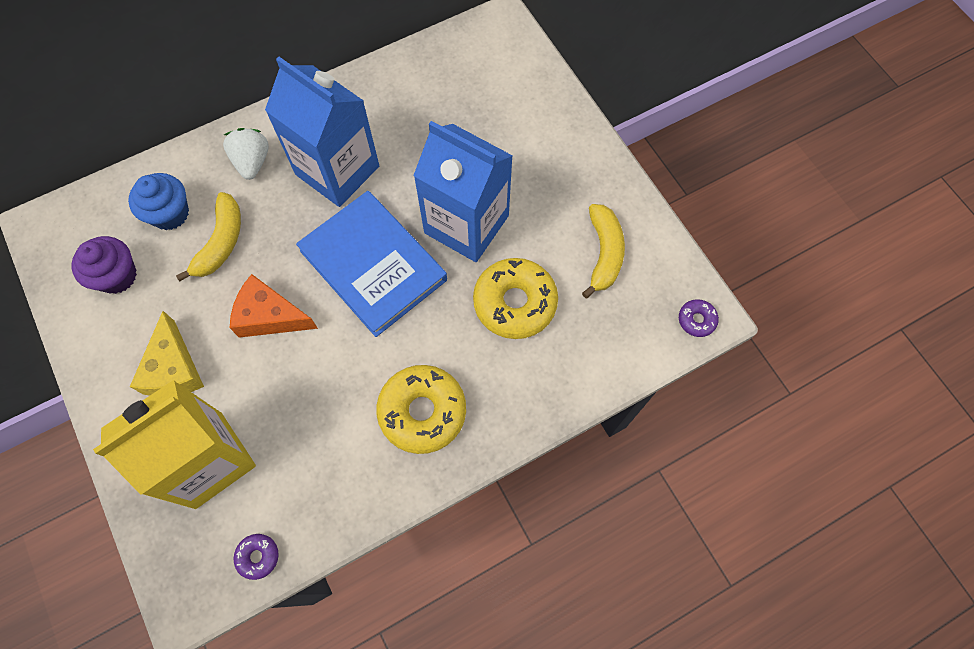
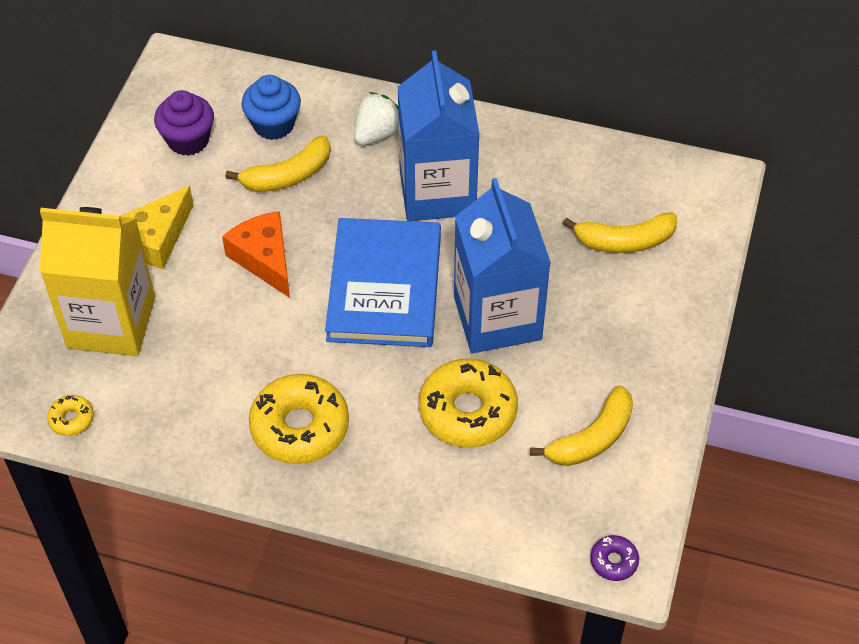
camera: 45 degrees right, 15 degrees down
(258, 556) = (72, 419): purple donut -> yellow donut
(488, 108) = (624, 241): none -> yellow banana

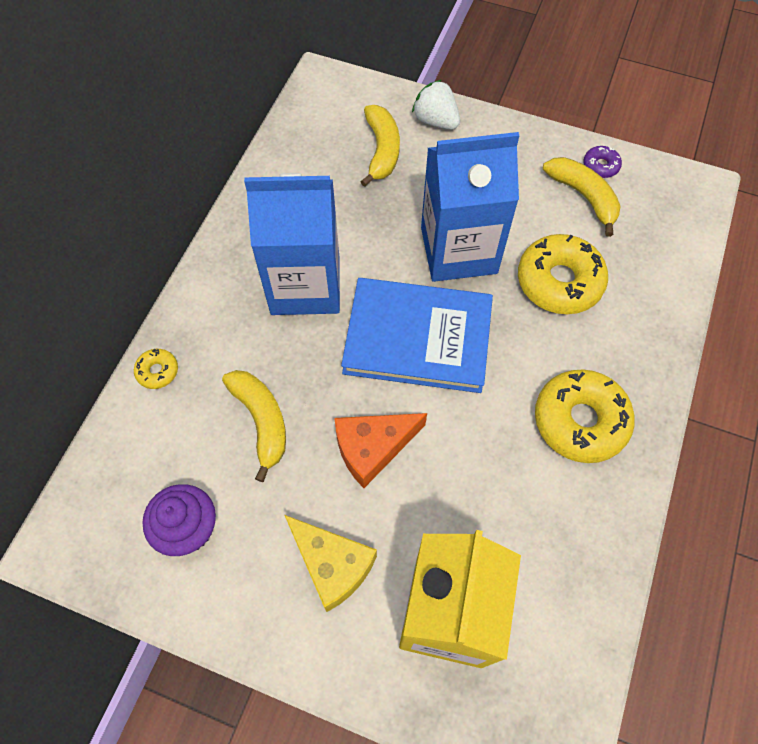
camera: 85 degrees left, 10 degrees up
(72, 419) = (577, 657): yellow donut -> yellow donut (157, 371)
(273, 124) = (184, 433): blue cupcake -> none
(377, 134) = (219, 332): white strawberry -> white strawberry (435, 121)
(614, 561) = (696, 196): purple donut -> purple donut (600, 166)

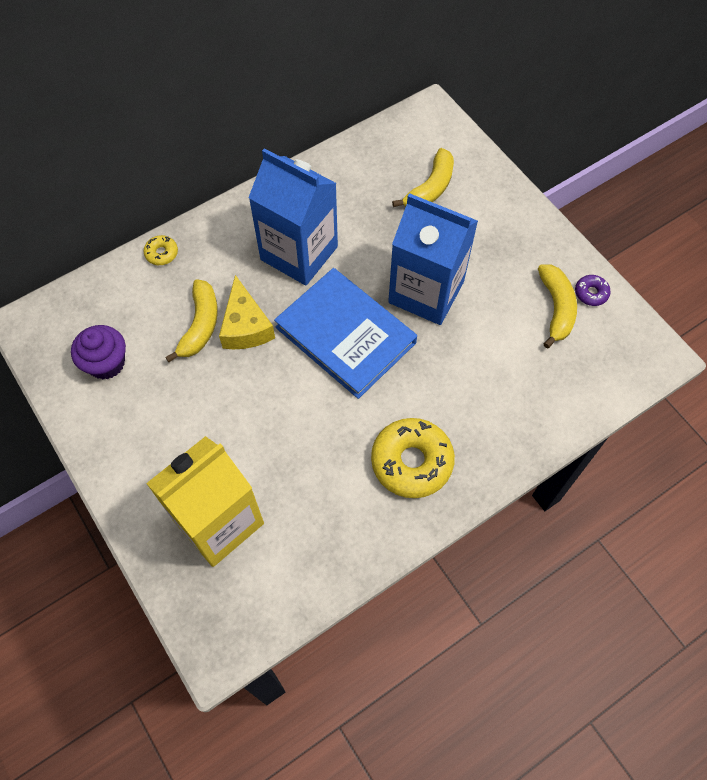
camera: 35 degrees right, 0 degrees up
(332, 565) = (173, 442): yellow cheese -> yellow cheese (245, 326)
(373, 448) = (256, 388): orange cheese -> none
(435, 121) = (490, 188): white strawberry -> none
(559, 281) = (481, 358): yellow donut -> none

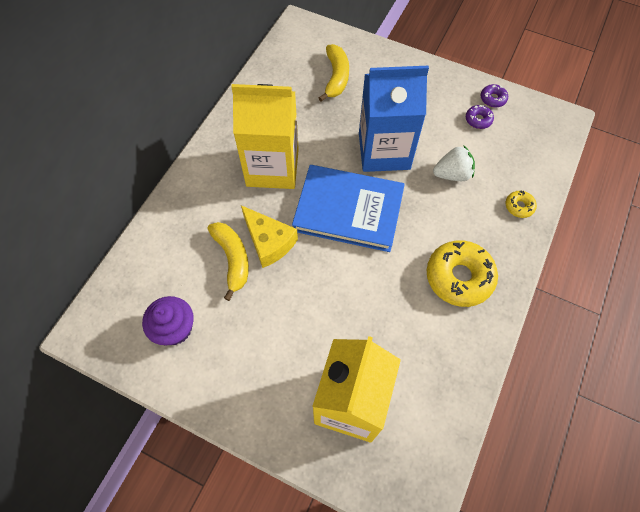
camera: 30 degrees left, 0 degrees up
(161, 253) = (163, 219): yellow donut -> yellow donut (519, 206)
(299, 253) = (272, 167): blue carton -> yellow carton
(482, 353) = (452, 174): none -> white strawberry
(556, 308) = (478, 120): yellow banana -> purple donut

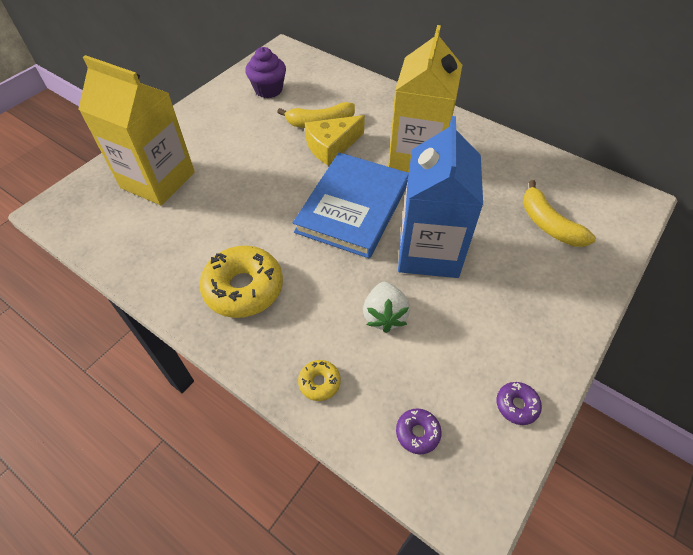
camera: 100 degrees right, 10 degrees down
(336, 77) = (548, 224): yellow banana -> yellow banana turned 45 degrees clockwise
(478, 120) = (475, 372): purple donut -> purple donut (417, 433)

